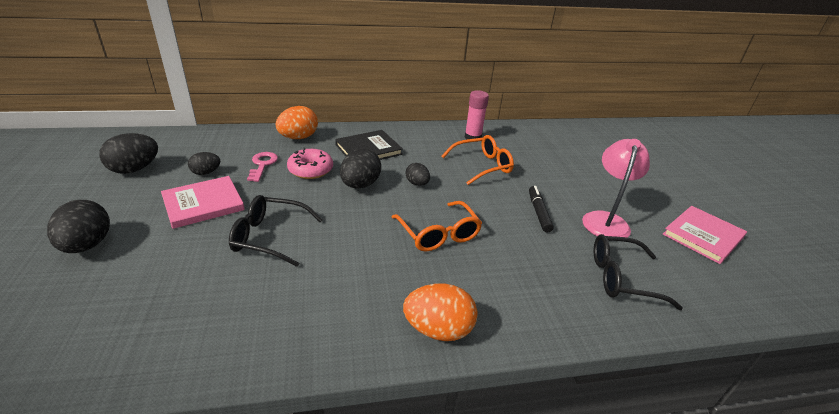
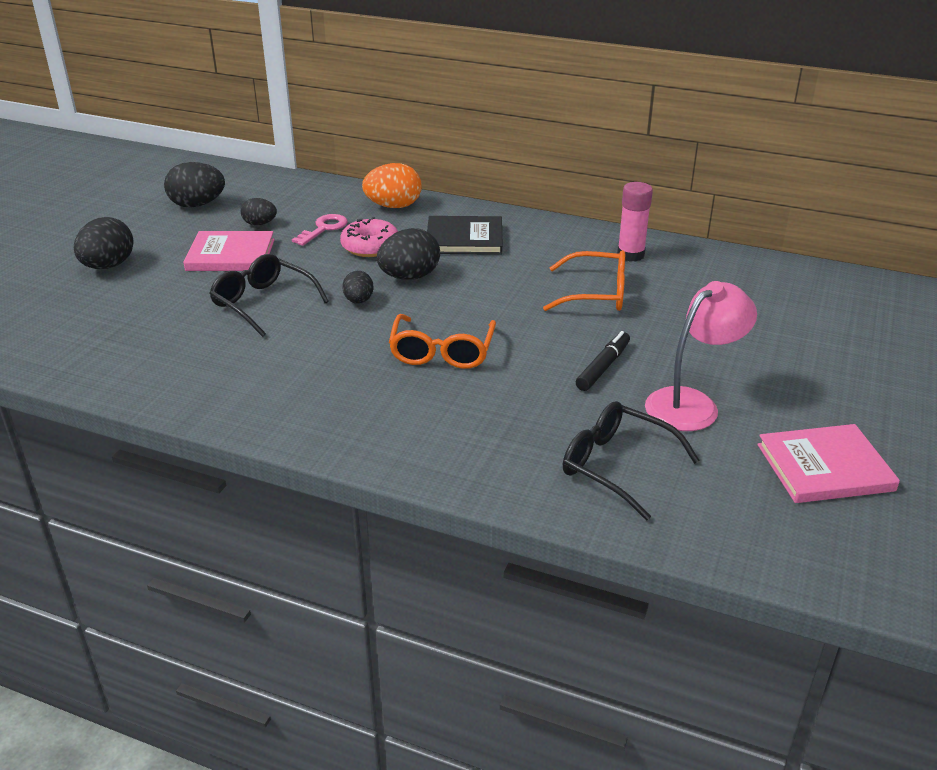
camera: 35 degrees right, 0 degrees up
(417, 183) = (480, 293): black egg -> black egg (358, 301)
(438, 329) = (339, 433): orange egg -> none

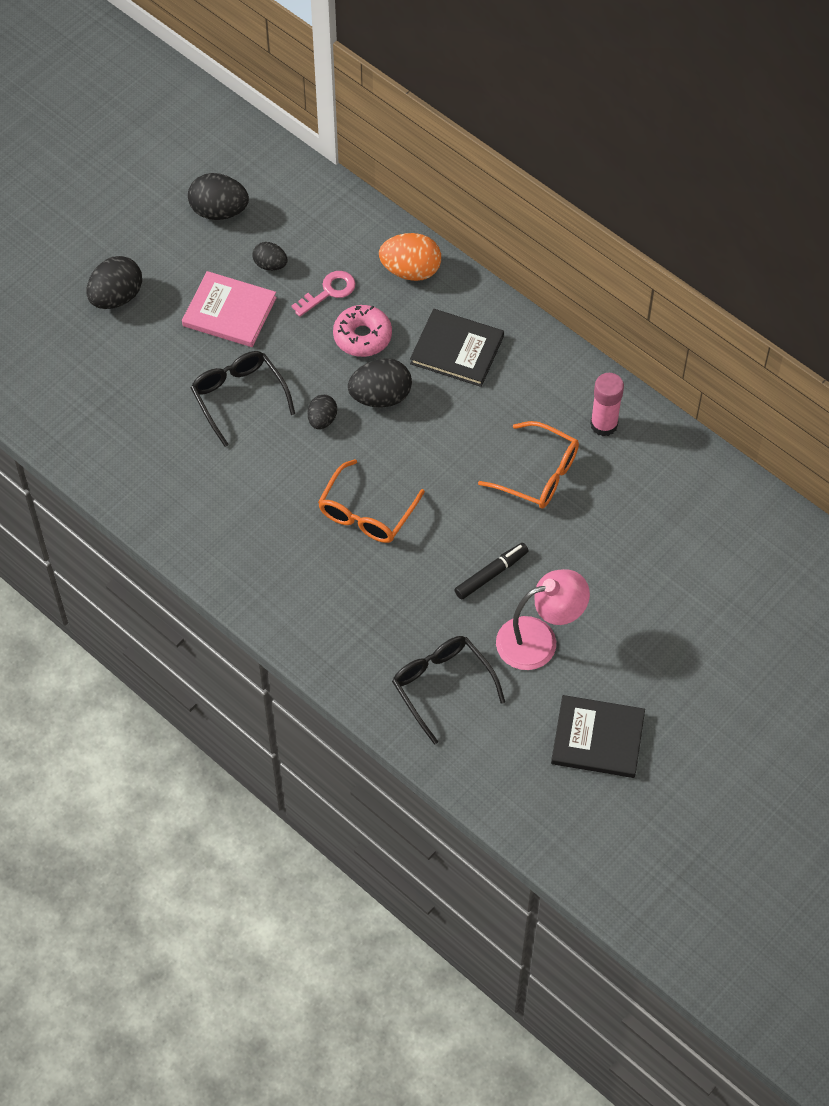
camera: 20 degrees right, 25 degrees up
(825, 467) = (597, 738): pink book -> black book

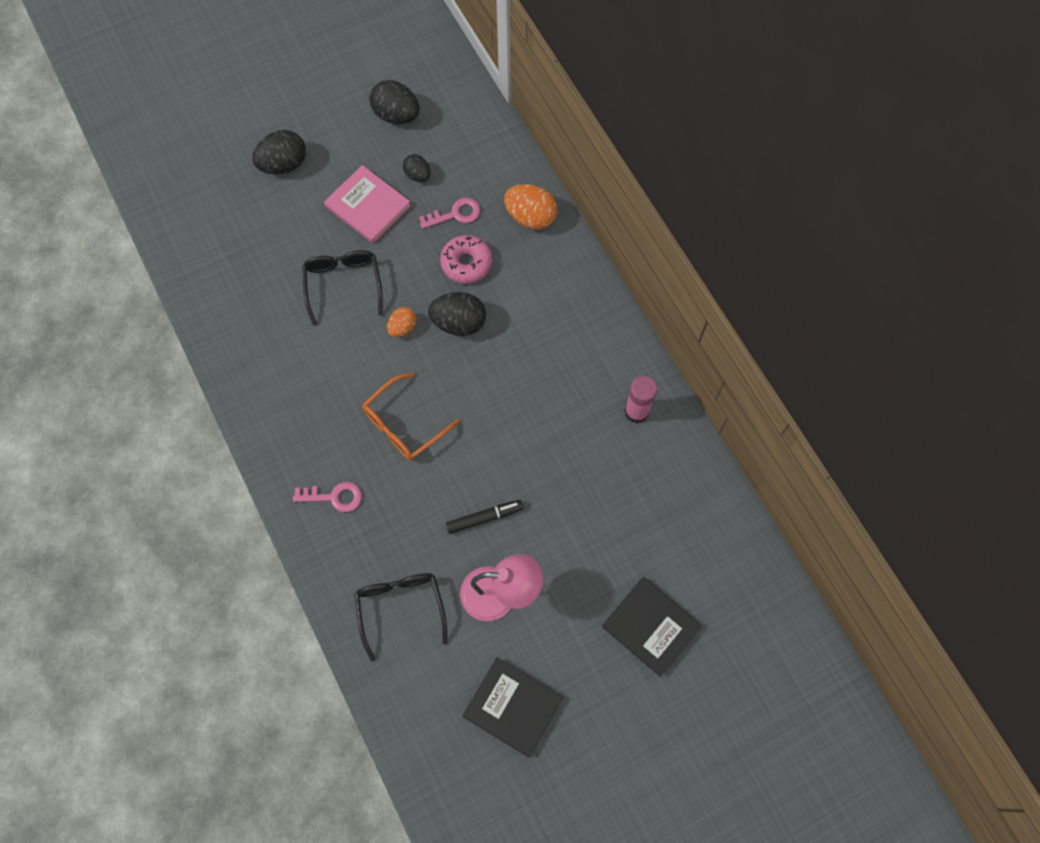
camera: 20 degrees right, 10 degrees up
(322, 420) = (402, 327): black egg -> orange egg
(324, 605) = (334, 497): none -> pink key
(457, 350) = (540, 301): black book -> black book (651, 626)
(538, 474) = (562, 438): orange glasses -> none

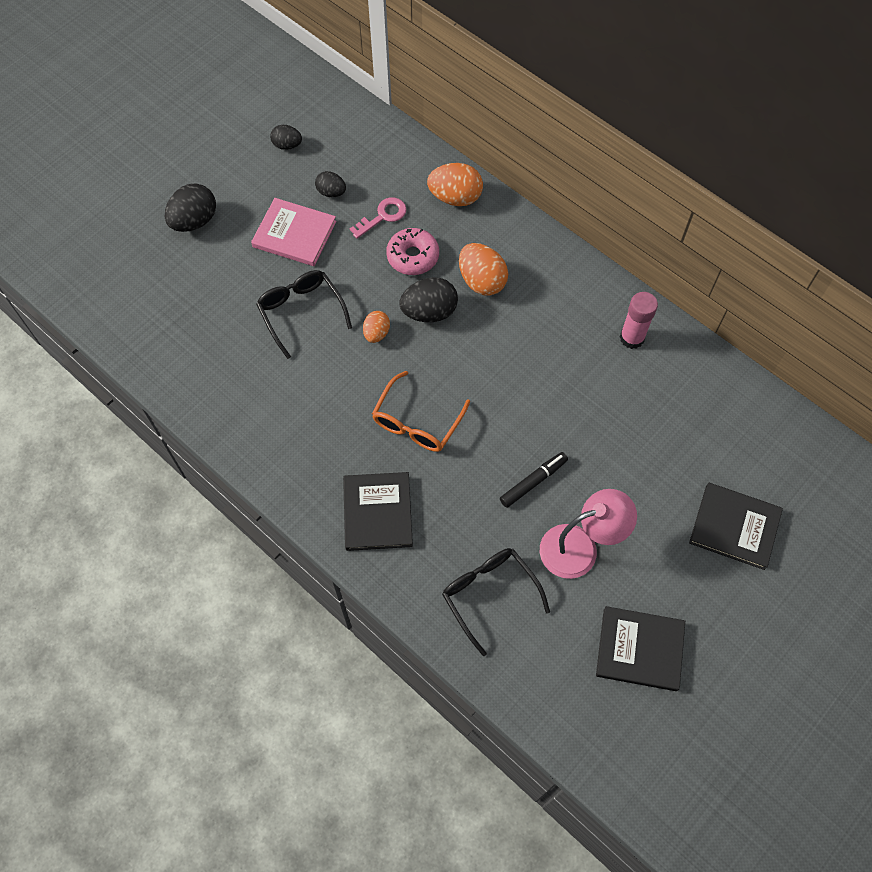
camera: 20 degrees left, 5 degrees down
(334, 497) = (377, 512): pink key -> black book
(396, 115) = (287, 145): black egg -> black egg, size x0.59
(520, 308) = (481, 281): none -> orange egg

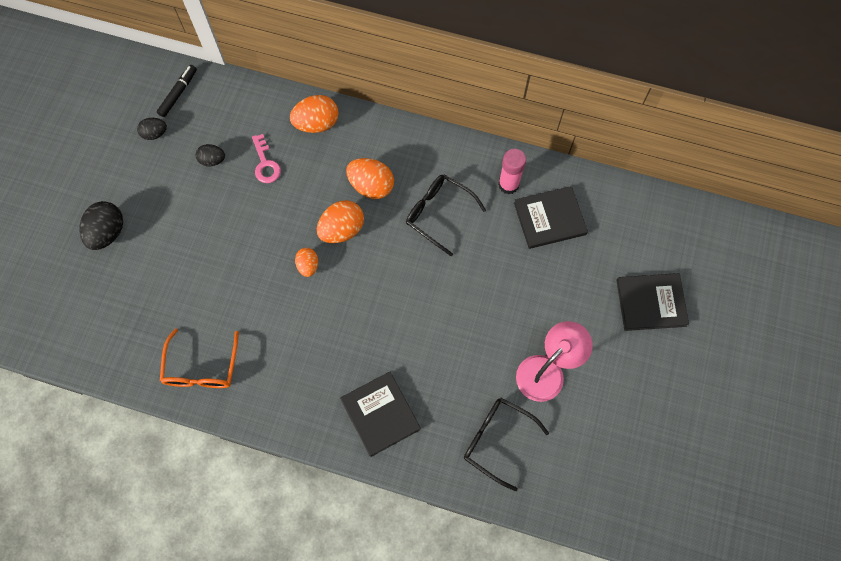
camera: 25 degrees left, 5 degrees up
(294, 234) = (199, 209): pink book -> none
(301, 312) = (238, 274): black glasses -> black glasses (438, 214)
(383, 216) = (265, 164): pink key -> pink key turned 135 degrees clockwise
(413, 256) = (306, 188): pink donut -> none
(417, 422) = (376, 326): orange glasses -> orange glasses (201, 368)
(429, 312) = (342, 230): black egg -> orange egg
(533, 482) = (488, 334): black marker -> black marker (178, 93)
(639, 649) = (626, 430): black book -> black book (549, 219)

